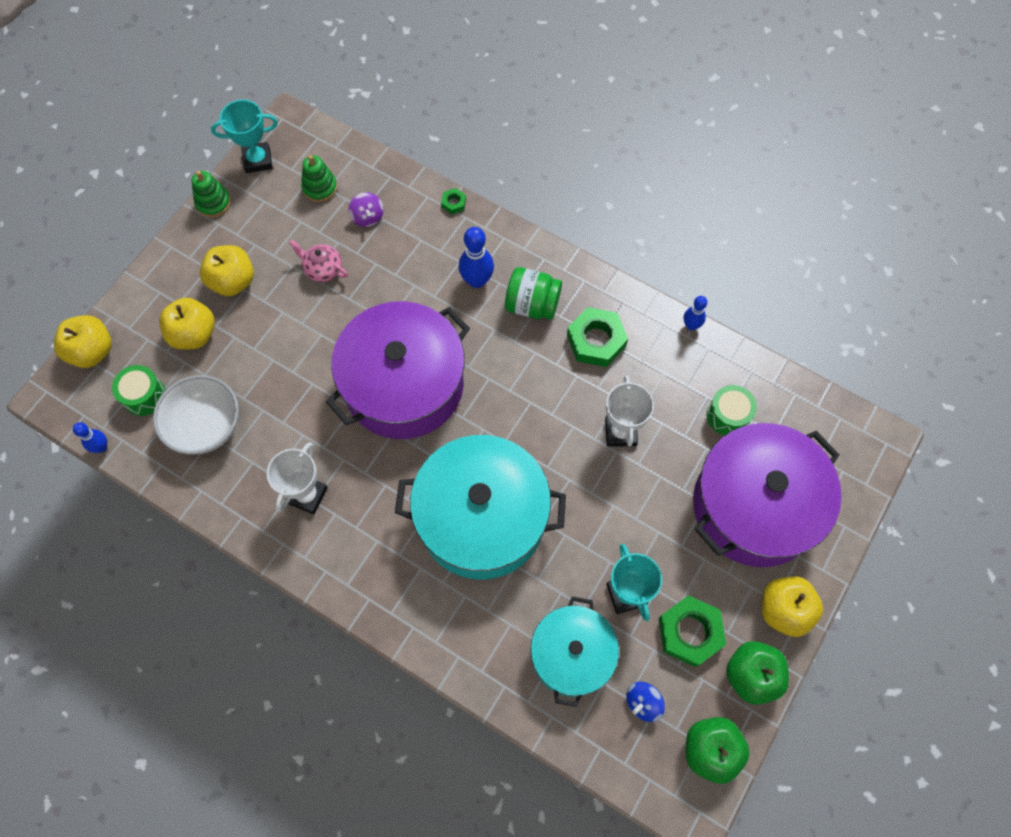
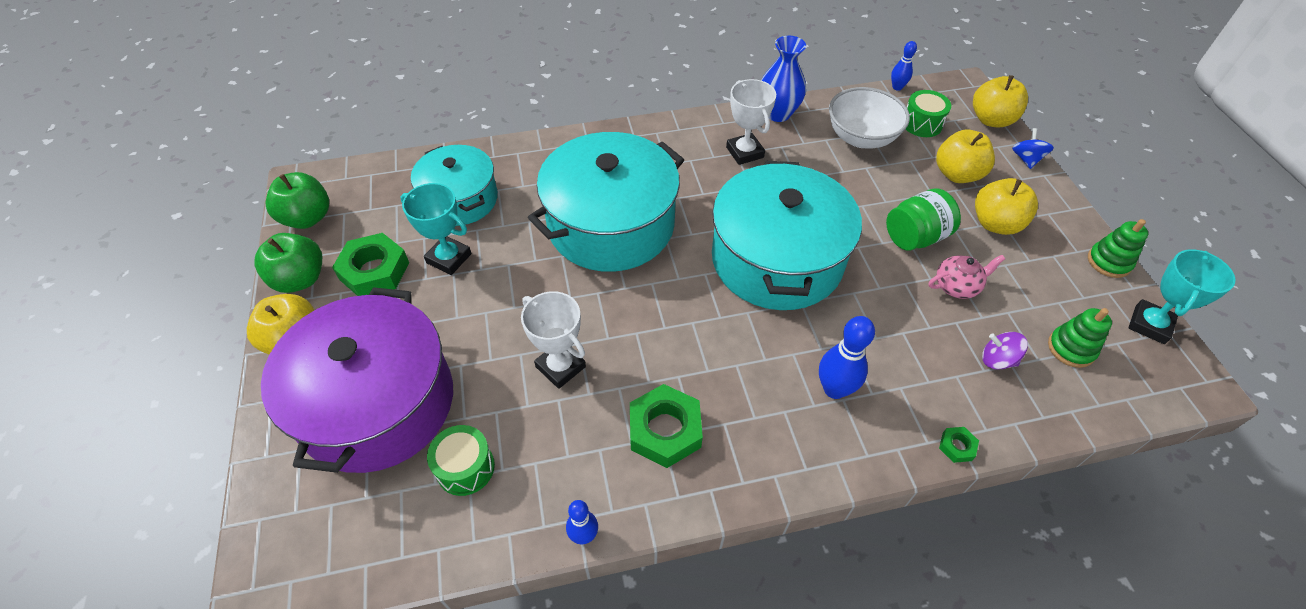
camera: 135 degrees right, 15 degrees down
(229, 511) = (778, 113): none -> blue vase
(404, 384) = (777, 259): purple pot -> turquoise pot
(532, 305) = (760, 411): green jar -> green jar (915, 237)
(643, 703) = (382, 209): blue spinning top -> blue spinning top (1026, 159)

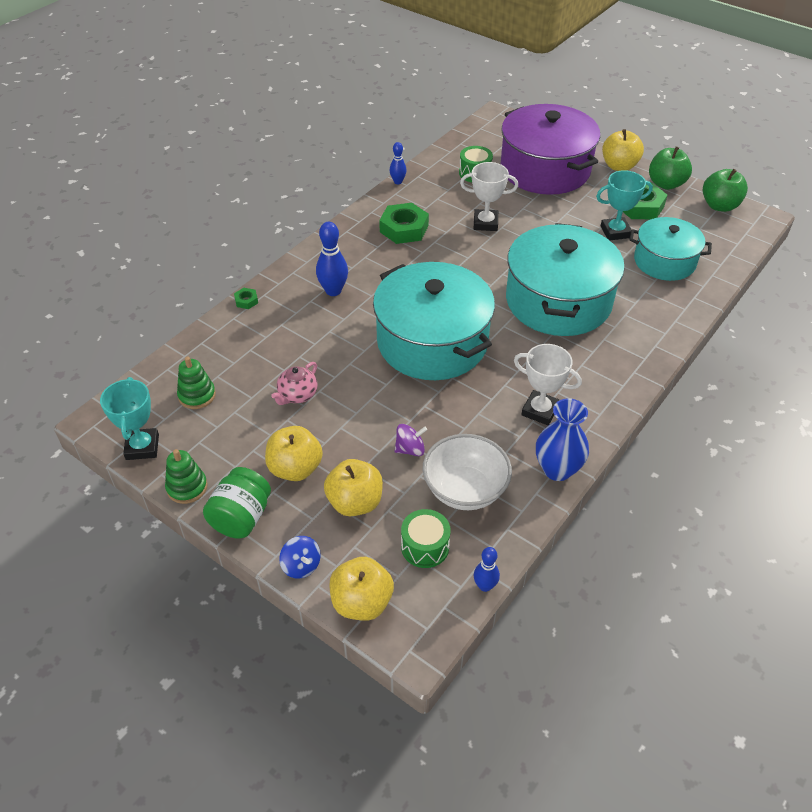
camera: 140 degrees right, 5 degrees down
(915, 237) = (351, 416): green jar -> green jar (241, 517)
(997, 360) = (244, 360): purple spinning top -> purple spinning top (410, 449)

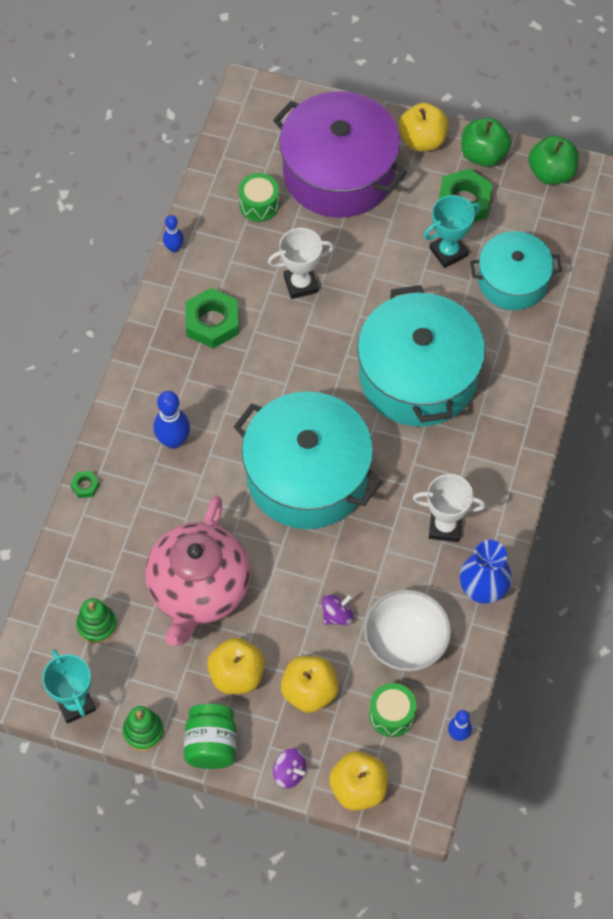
camera: 20 degrees left, 15 degrees up
(297, 395) = (198, 590): pink teapot -> pink teapot, size x2.41
(301, 565) = (289, 773): blue spinning top -> purple spinning top

